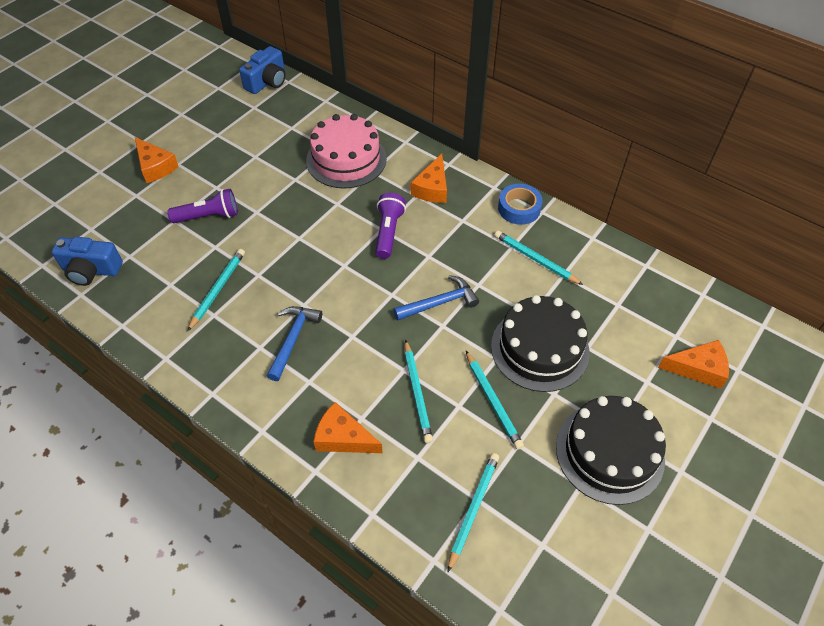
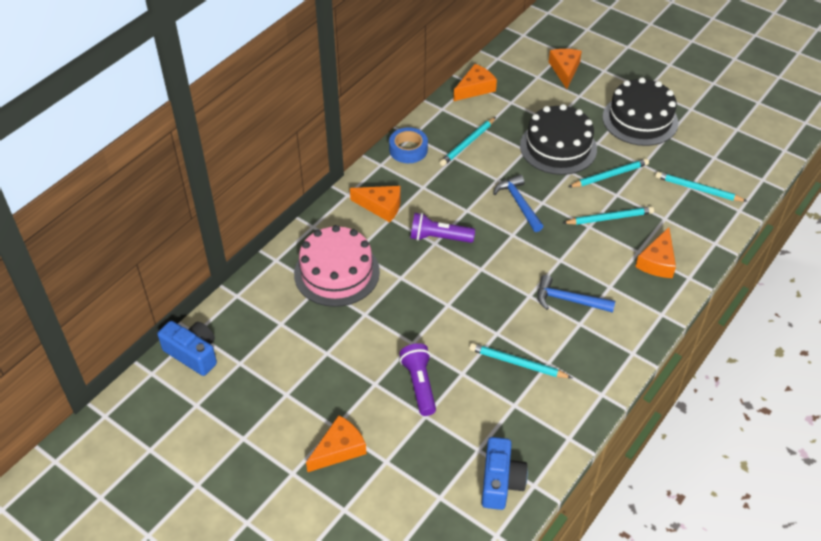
camera: 90 degrees left, 5 degrees down
(636, 269) = (475, 88): none -> orange cheese

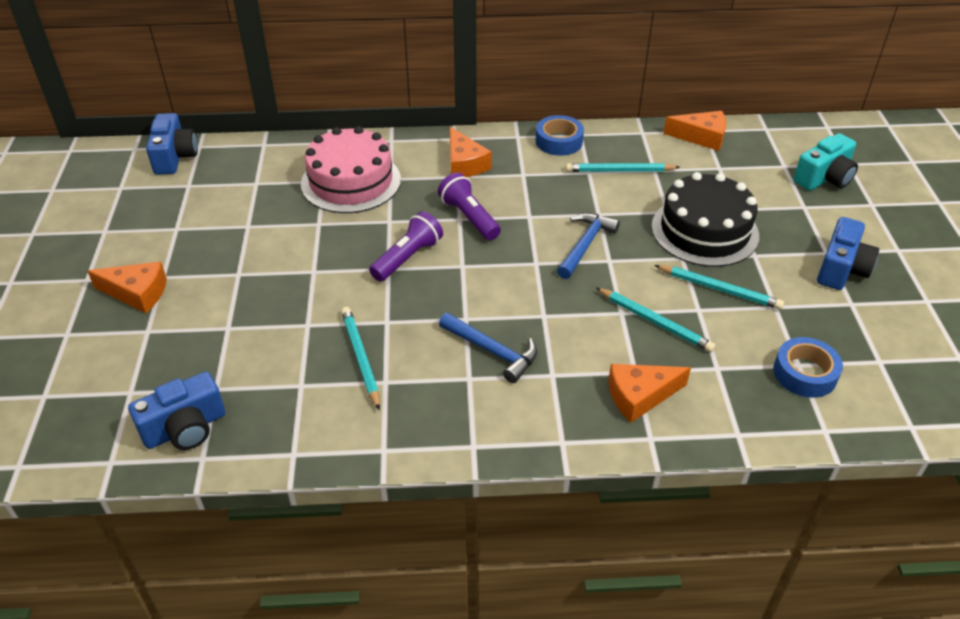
camera: 50 degrees right, 5 degrees down
(419, 384) = (264, 303): purple flashlight -> purple flashlight (407, 258)
(564, 70) = (824, 178): orange cheese -> turquoise camera
(568, 300) = (493, 351): blue hammer -> blue hammer turned 150 degrees clockwise
(640, 120) = (841, 269): black cake -> blue camera
(698, 189) = (805, 373): turquoise pencil -> blue tape

